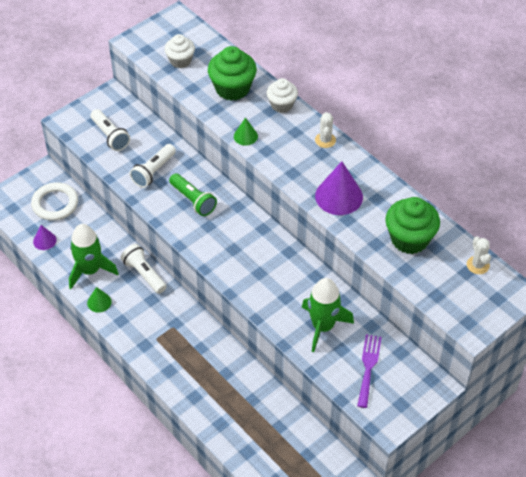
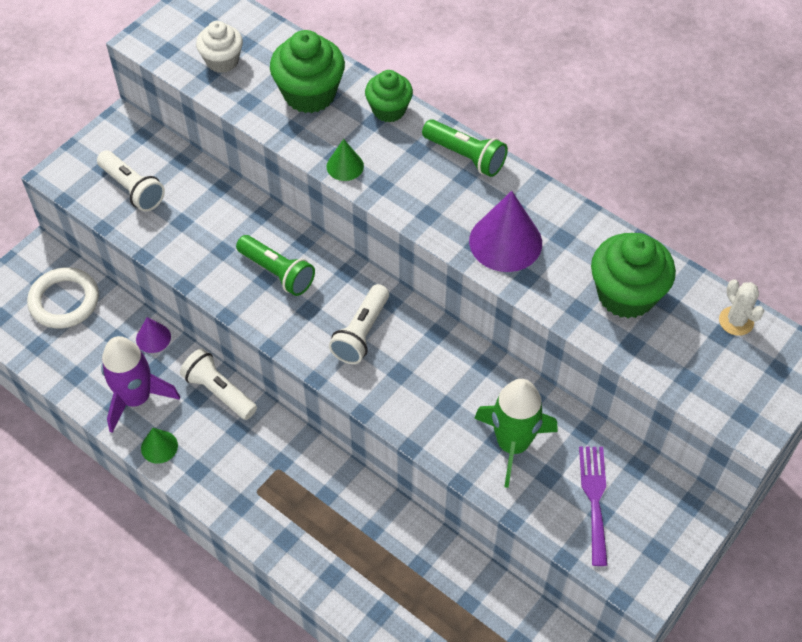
camera: 10 degrees left, 5 degrees up
(44, 240) = (58, 361): purple cone -> purple cone (153, 338)
(90, 270) = (136, 398): green rocket -> purple rocket
(153, 171) = (209, 236): white flashlight -> white flashlight (361, 333)
(282, 105) = (389, 110): white cupcake -> green cupcake
(325, 140) = (465, 156): white cactus -> green flashlight

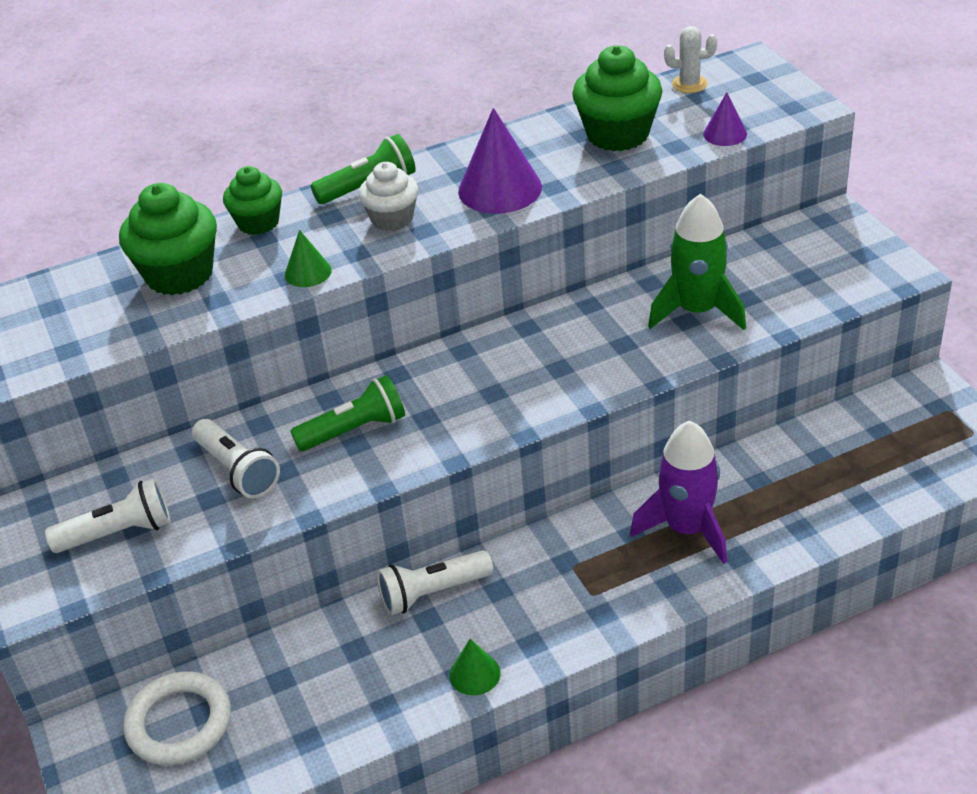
camera: 60 degrees left, 15 degrees down
(136, 398) = (388, 680): purple rocket -> purple rocket (687, 529)
(153, 338) = (308, 639): purple cone -> purple cone (725, 134)
(222, 61) = (59, 332): white cupcake -> white cupcake (392, 219)
(361, 333) = (488, 383): white flashlight -> white flashlight (238, 470)
(594, 498) = (788, 275): purple fork -> none

